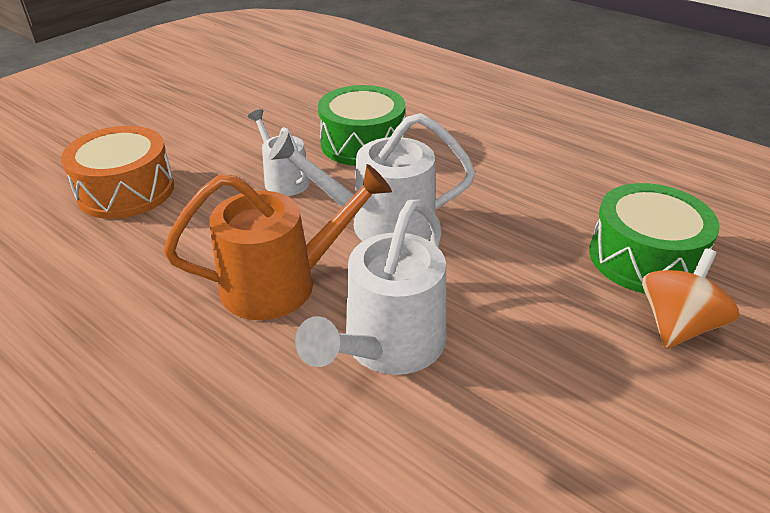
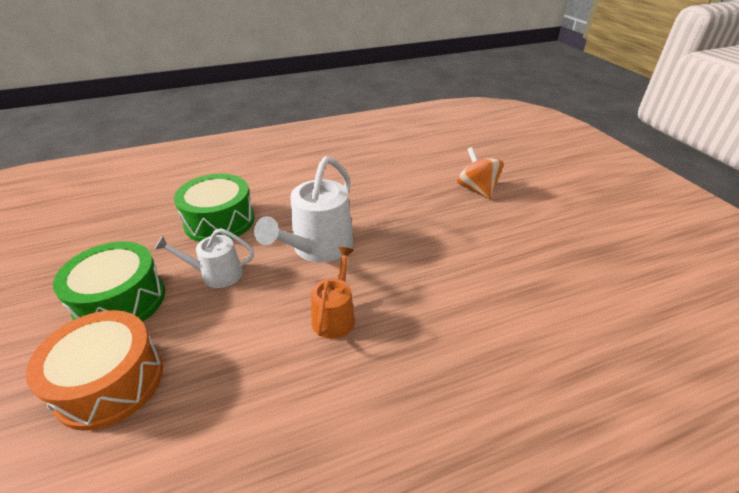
camera: 60 degrees left, 0 degrees up
(280, 283) = (335, 316): orange watering can -> orange watering can, size x0.60
(388, 345) = (428, 287): white watering can -> none
(644, 258) = (427, 176): green drum -> green drum (120, 301)

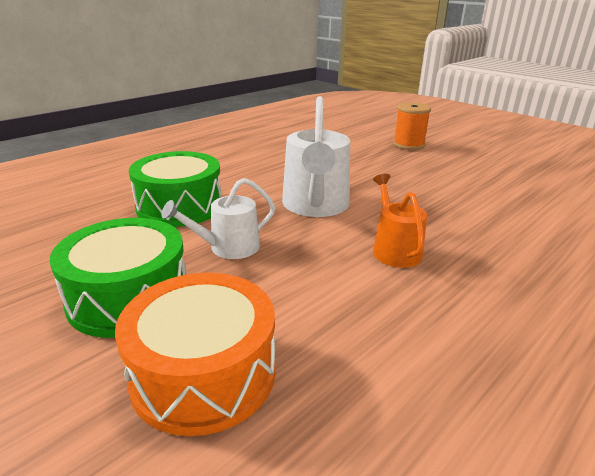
camera: 25 degrees left, 10 degrees down
(477, 189) = (408, 145): orange spinning top -> orange spool

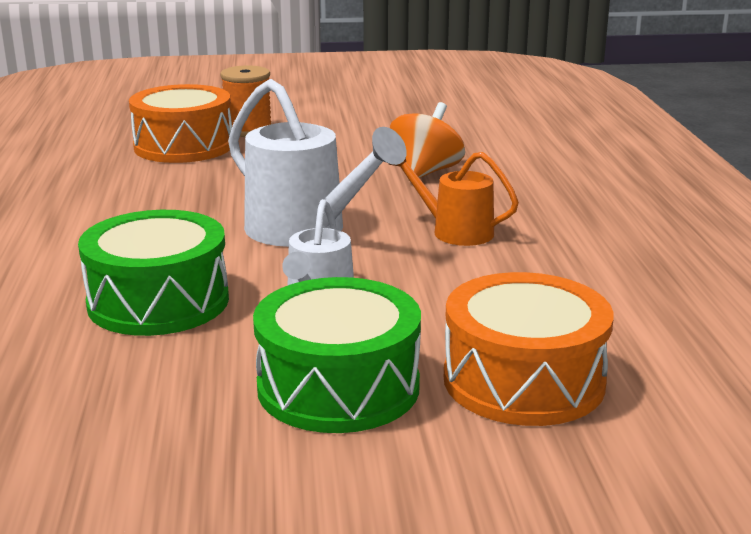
camera: 50 degrees left, 5 degrees down
(359, 142) = (183, 146): none -> orange drum
(459, 206) = (425, 172): none -> orange spinning top

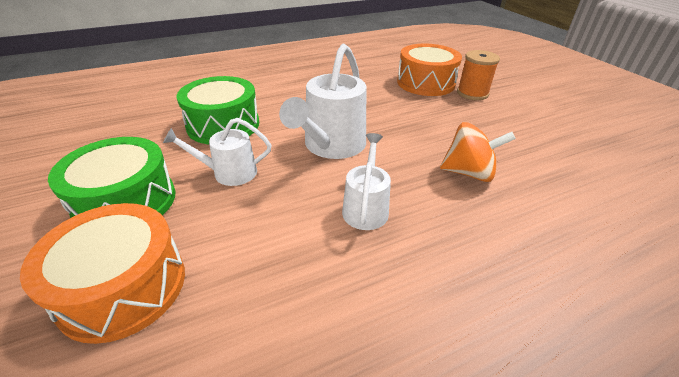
camera: 70 degrees right, 15 degrees up
(455, 231) = (365, 208): orange watering can -> white watering can

